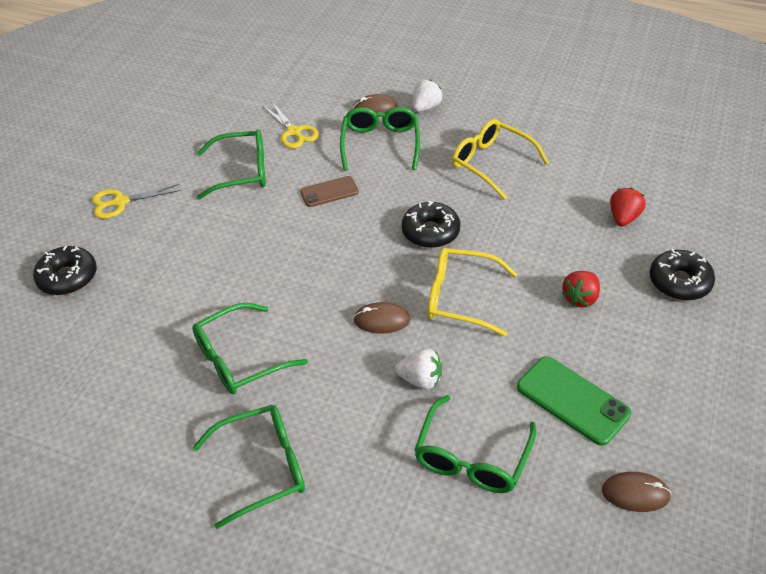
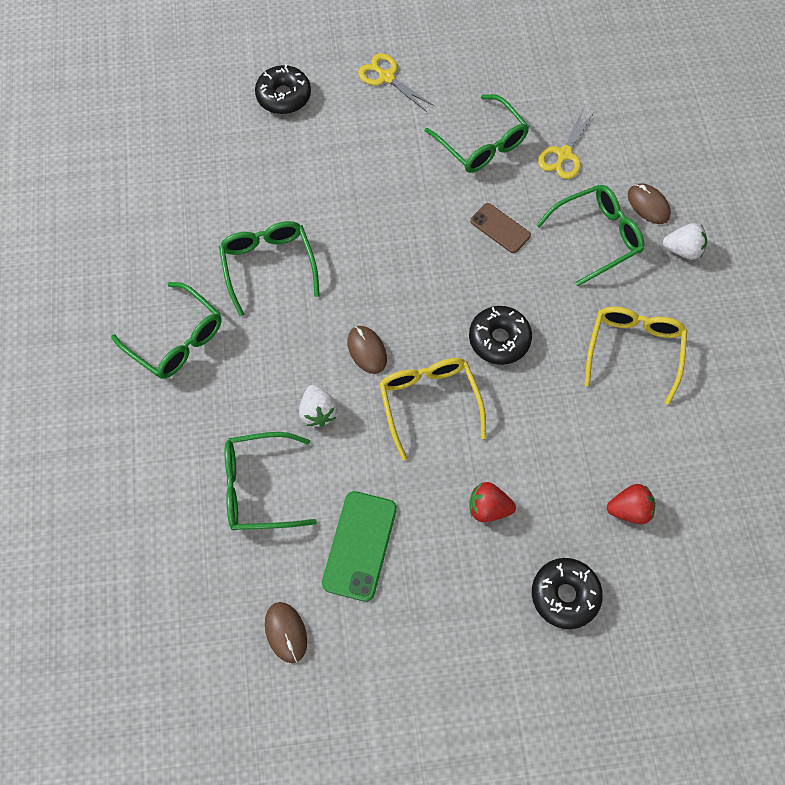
camera: 60 degrees right, 20 degrees up
(239, 359) = (268, 266): green glasses -> green glasses turned 45 degrees clockwise

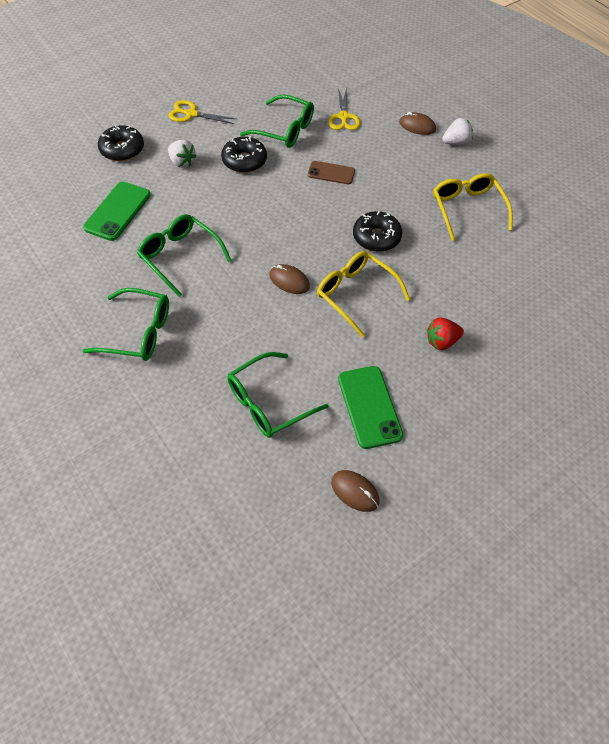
camera: 30 degrees left, 10 degrees down
(236, 178) = (118, 211): none -> green phone
(318, 412) = (280, 334): white strawberry -> white strawberry (182, 162)
(564, 595) = (530, 371): black donut -> black donut (244, 161)
(596, 237) = (397, 155): green glasses -> none
(629, 509) = (532, 301): red strawberry -> none

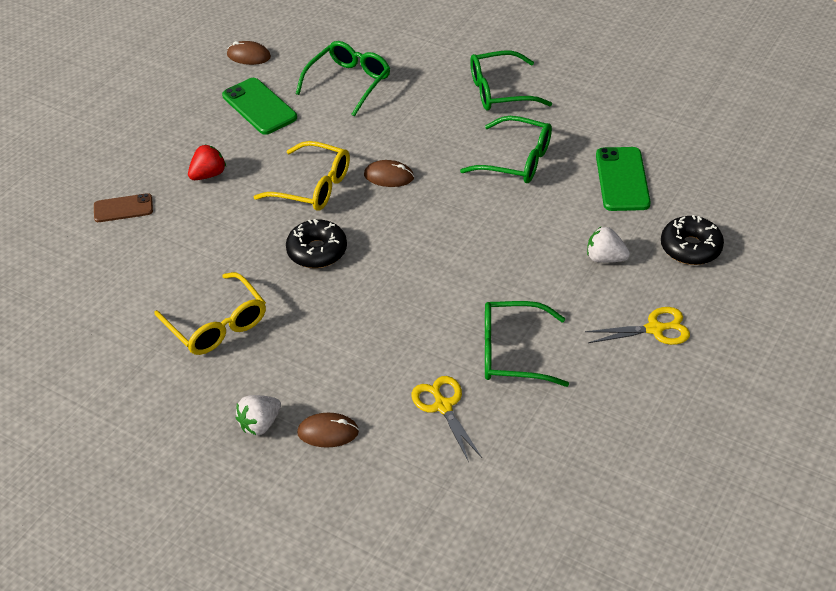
camera: 160 degrees right, 10 degrees down
(244, 161) = (532, 288): black donut -> none
(331, 173) = (412, 311): brown phone -> brown phone (123, 208)

